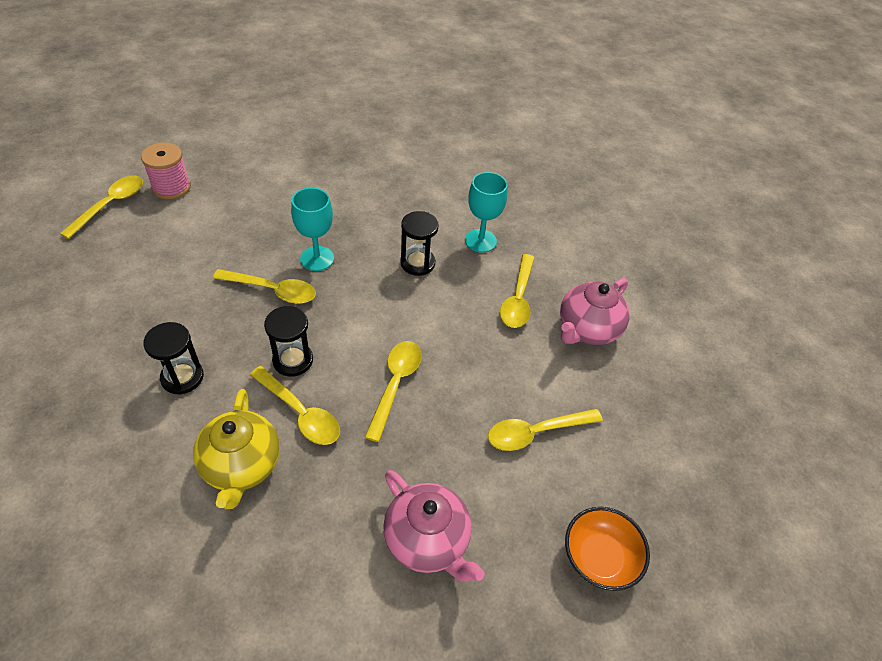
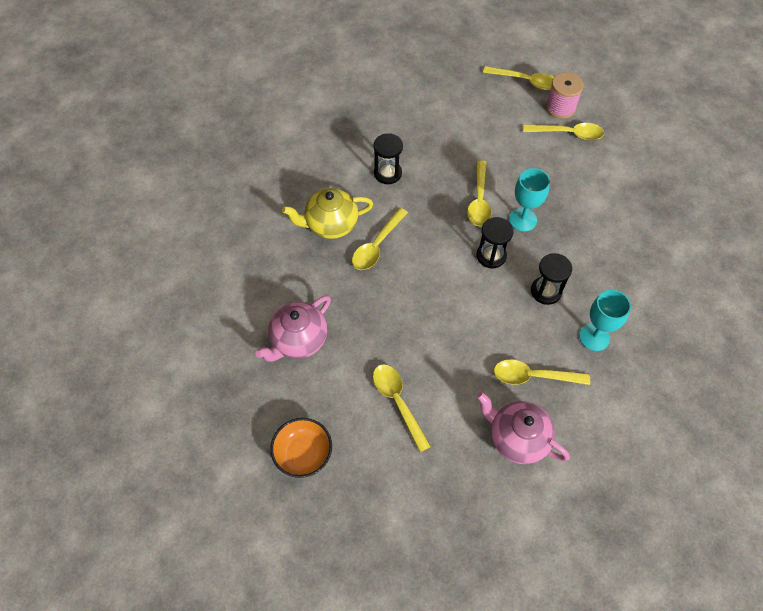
camera: 85 degrees right, 10 degrees up
(293, 360) = (419, 230): black hourglass -> black hourglass (491, 256)
(395, 385) = (416, 298): yellow spoon -> yellow spoon (568, 134)

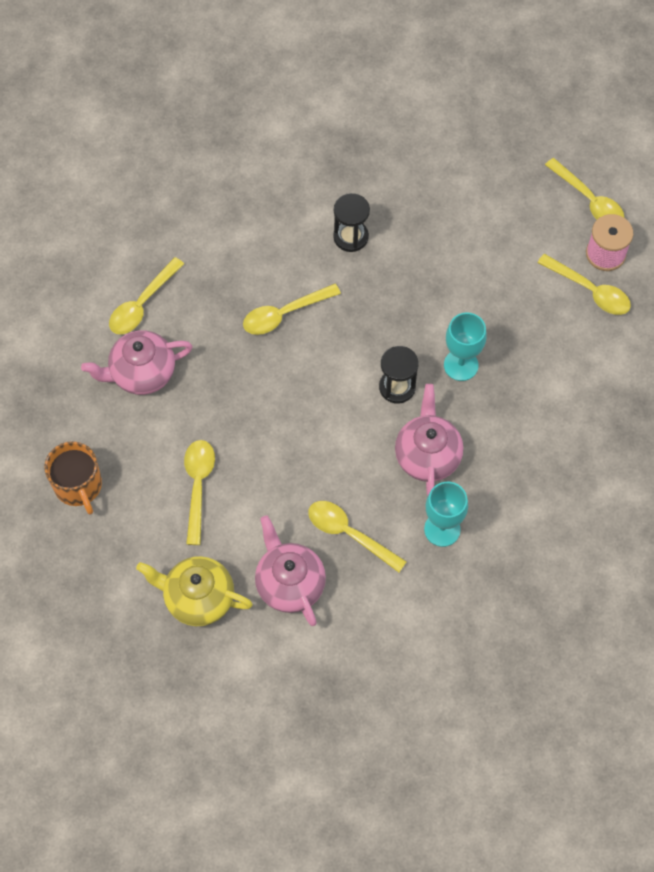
camera: 30 degrees right, 5 degrees up
(303, 453) = (78, 486): orange bowl -> orange mug
(330, 224) = (251, 265): yellow teapot -> yellow teapot (198, 598)
(479, 200) = (429, 318): yellow spoon -> yellow spoon (142, 304)
(546, 291) = (427, 455): black hourglass -> pink teapot

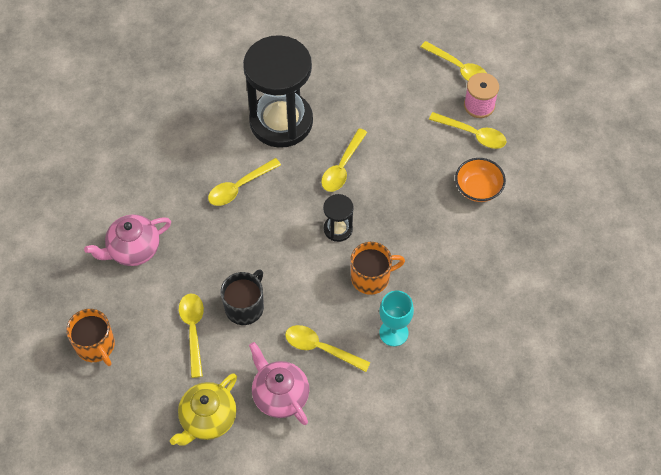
camera: 10 degrees left, 5 degrees down
(142, 304) = (125, 196): yellow spoon -> yellow spoon (342, 167)
(198, 598) = (208, 419): yellow teapot -> yellow teapot turned 60 degrees counterclockwise
(266, 467) = (245, 307): none -> black mug
(351, 237) = (281, 121): black hourglass -> black hourglass, size x2.29
(427, 455) = (371, 277): pink teapot -> orange mug
(461, 365) = (384, 205): turquoise goblet -> none
(583, 362) = (478, 188): none -> orange bowl

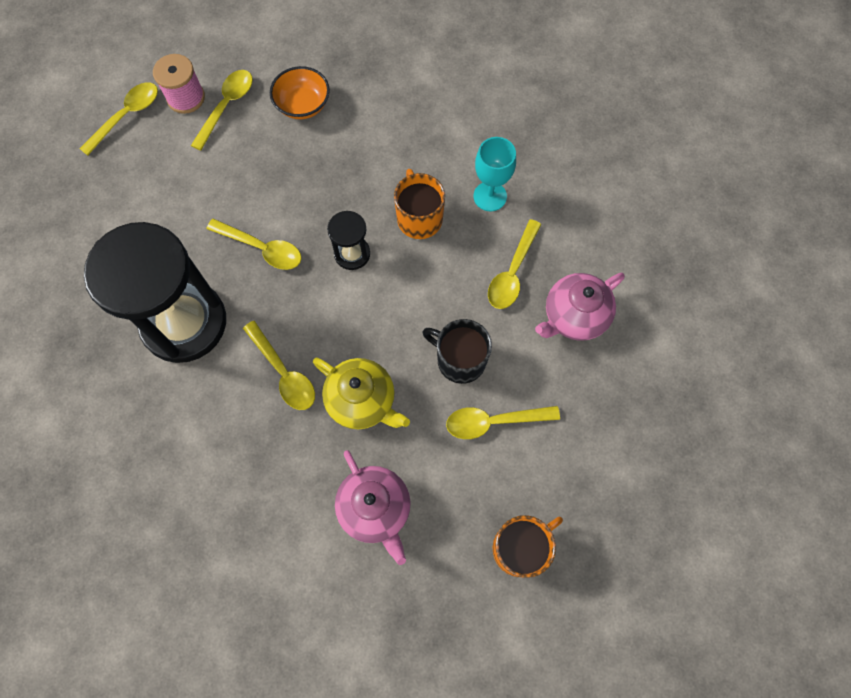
camera: 90 degrees left, 10 degrees up
(208, 419) = (610, 397): yellow teapot -> yellow teapot (362, 401)

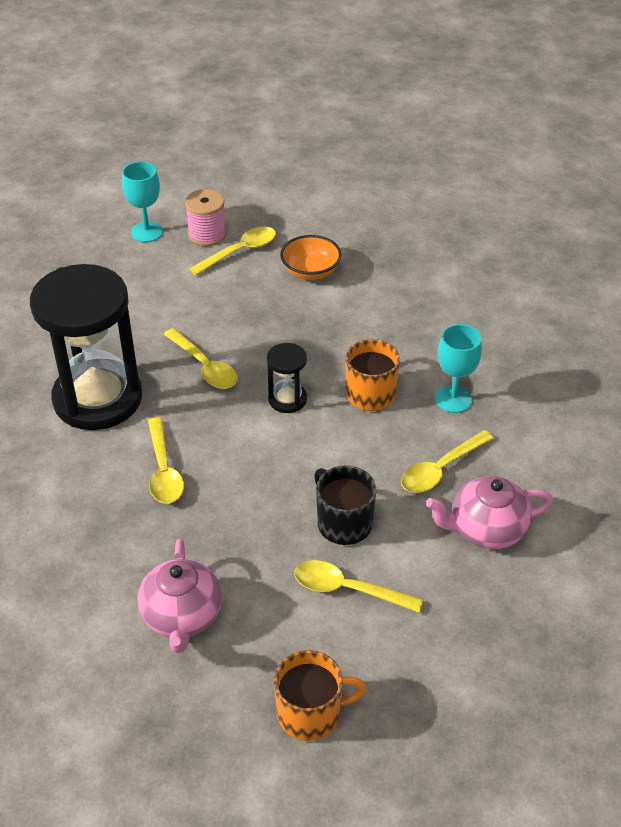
camera: 25 degrees right, 25 degrees down
(126, 116) = (146, 232): yellow spoon -> turquoise goblet
(362, 401) = (225, 521): yellow teapot -> none

